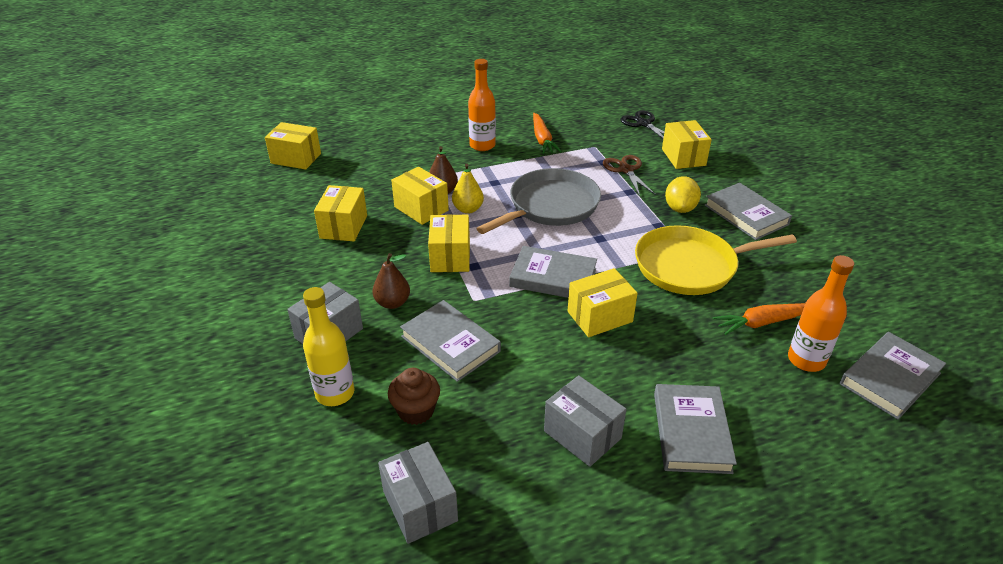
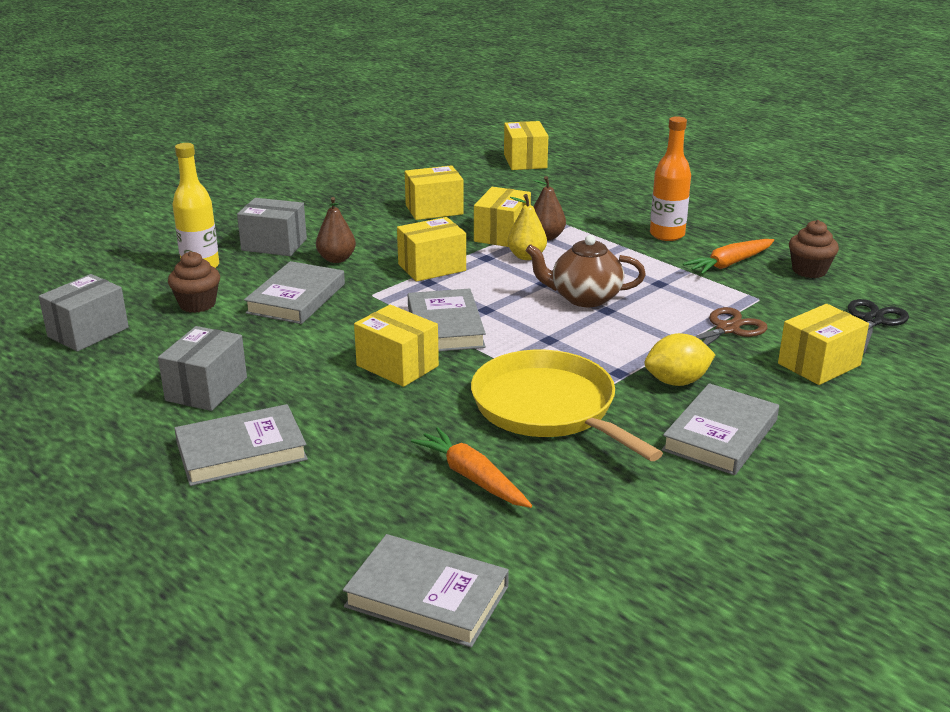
camera: 65 degrees right, 10 degrees down
(550, 206) = (584, 298): grey pan -> brown teapot
(571, 119) = (809, 271): none -> brown cupcake
(806, 360) = (418, 519): orange bottle -> none

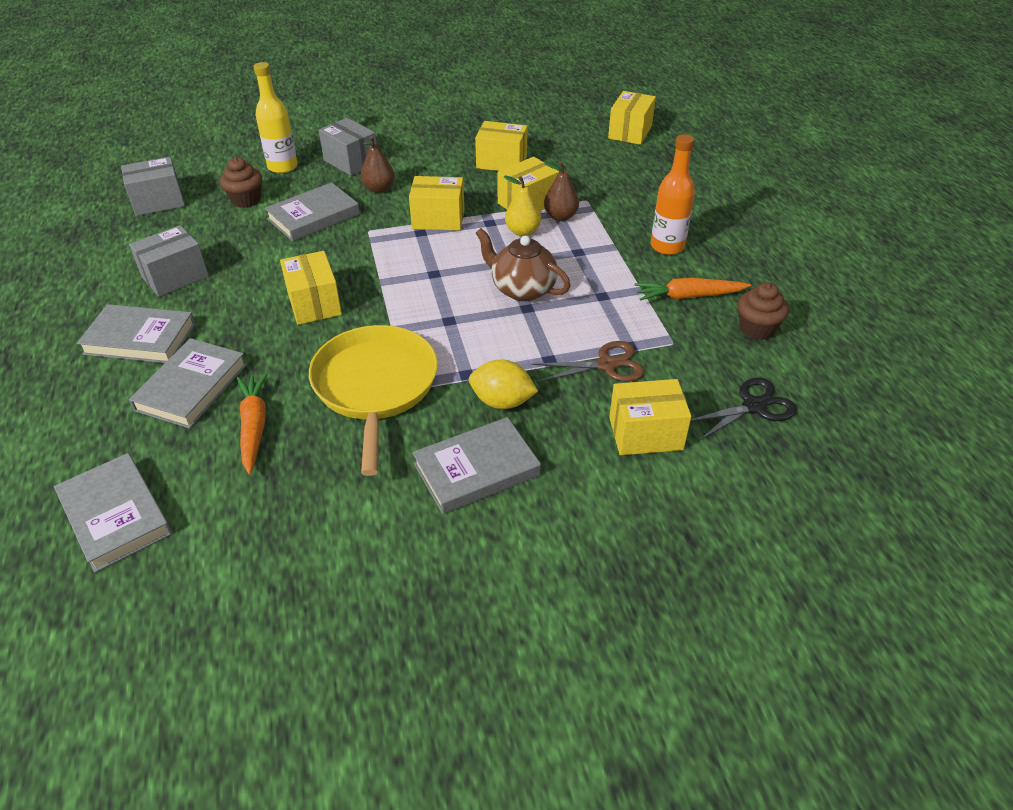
camera: 30 degrees right, 15 degrees up
(445, 326) = (386, 279): grey book -> grey book (191, 387)

